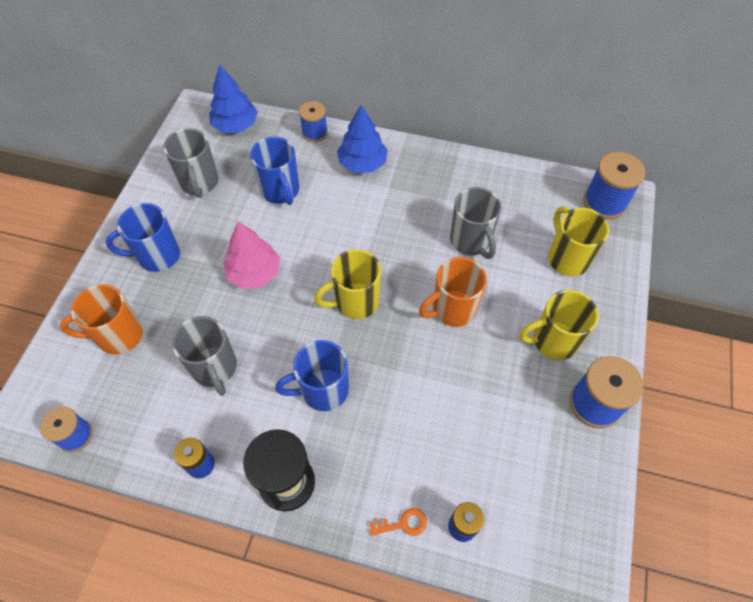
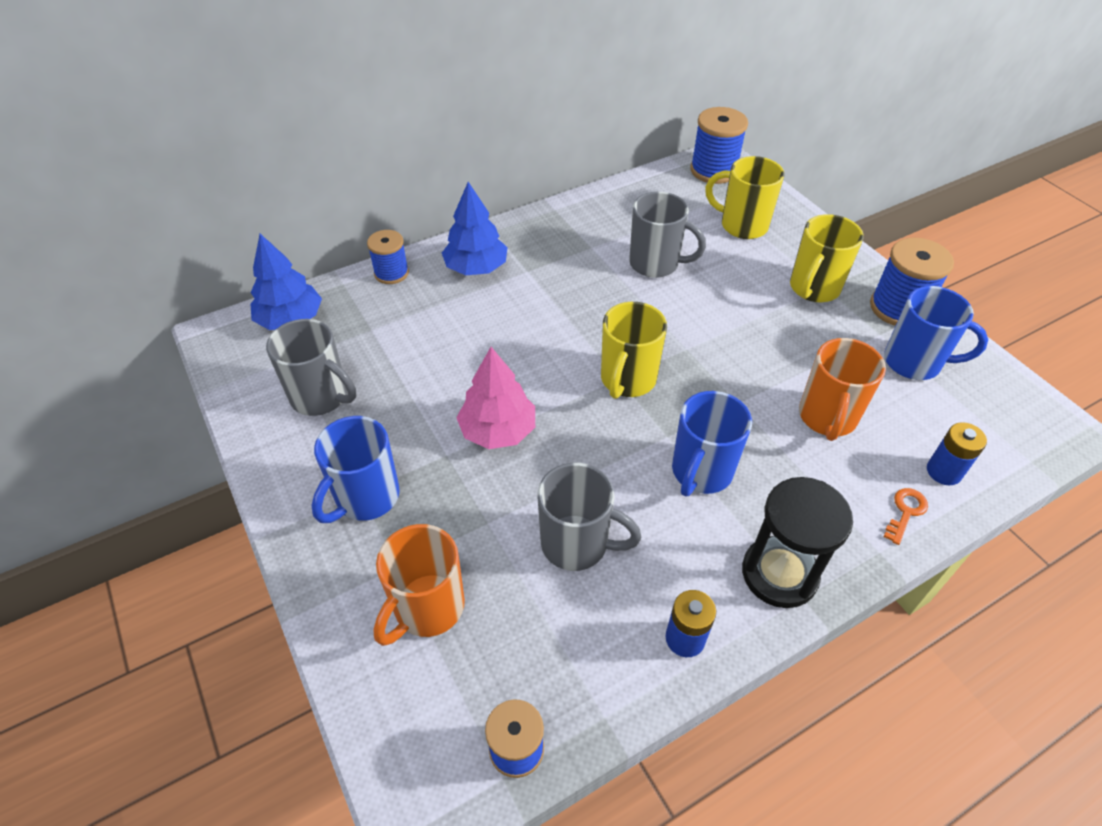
camera: 45 degrees left, 10 degrees down
(280, 191) = (425, 343): blue mug -> blue mug (914, 362)
(452, 309) = (713, 323): orange mug -> orange mug (827, 418)

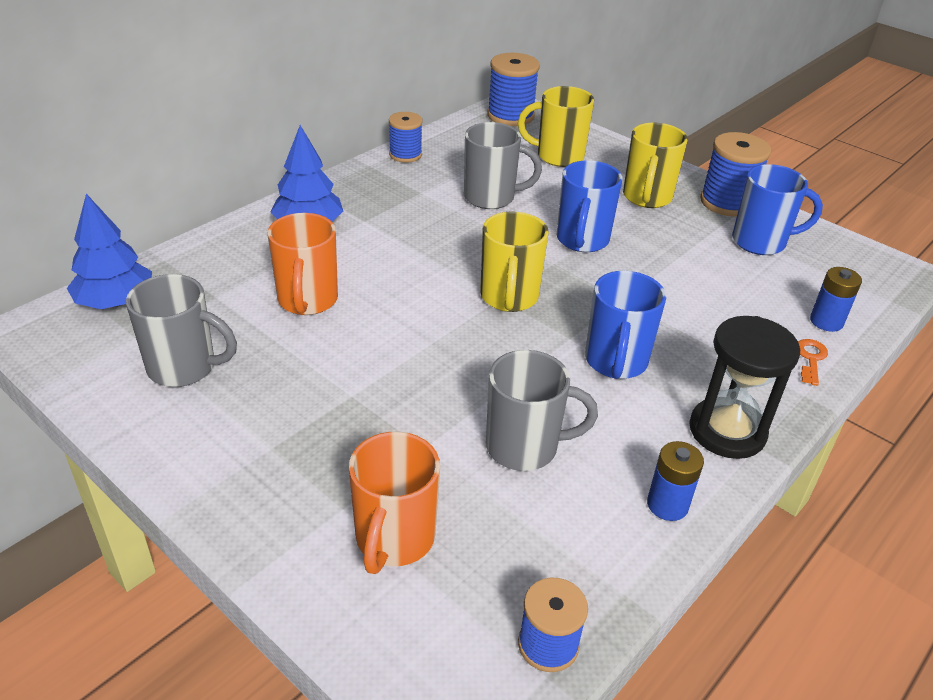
camera: 20 degrees left, 10 degrees down
(366, 498) = (278, 452): blue mug -> blue mug (582, 240)
(391, 273) = (216, 242): blue spool -> blue spool (405, 155)
(498, 430) = (397, 364): pink tree -> none
(827, 418) = (708, 297): orange mug -> orange mug (307, 301)

